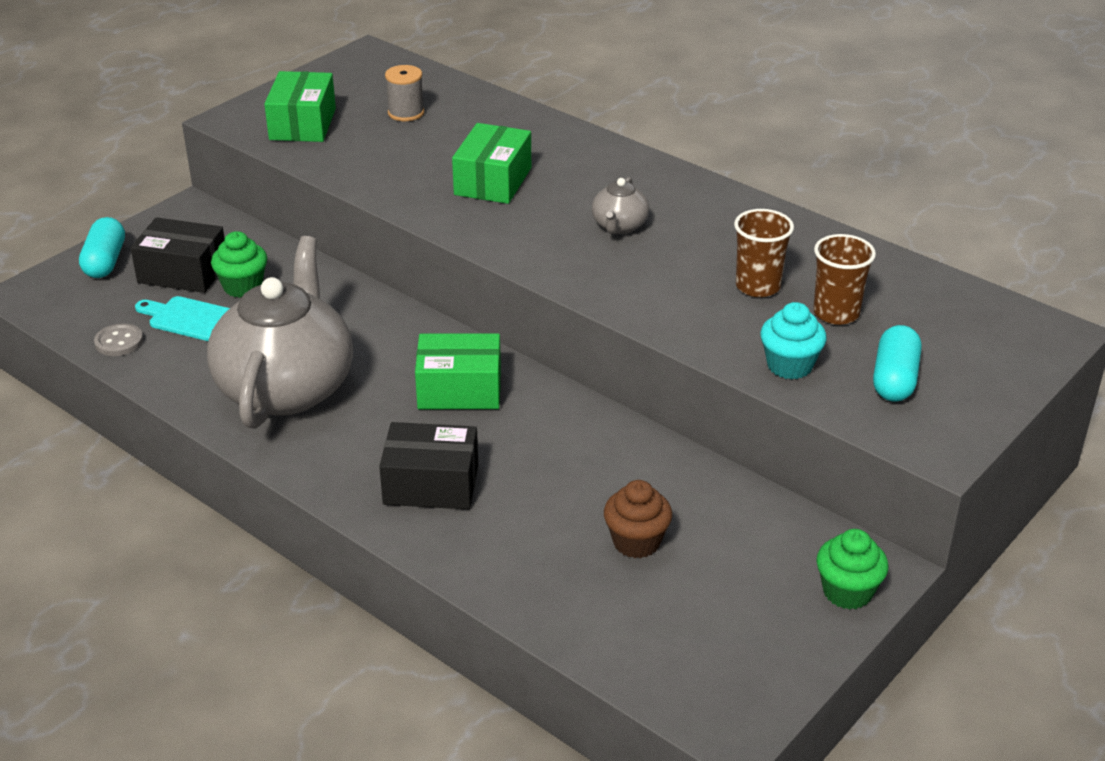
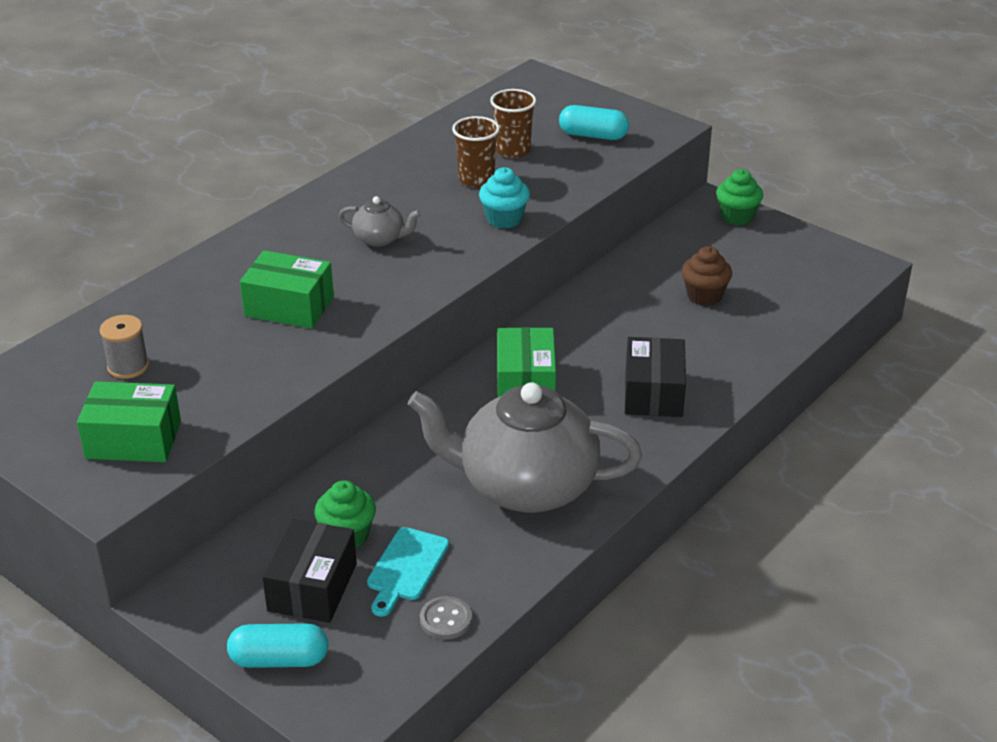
camera: 90 degrees left, 0 degrees up
(789, 366) = (580, 172): turquoise cupcake -> turquoise cupcake (504, 219)

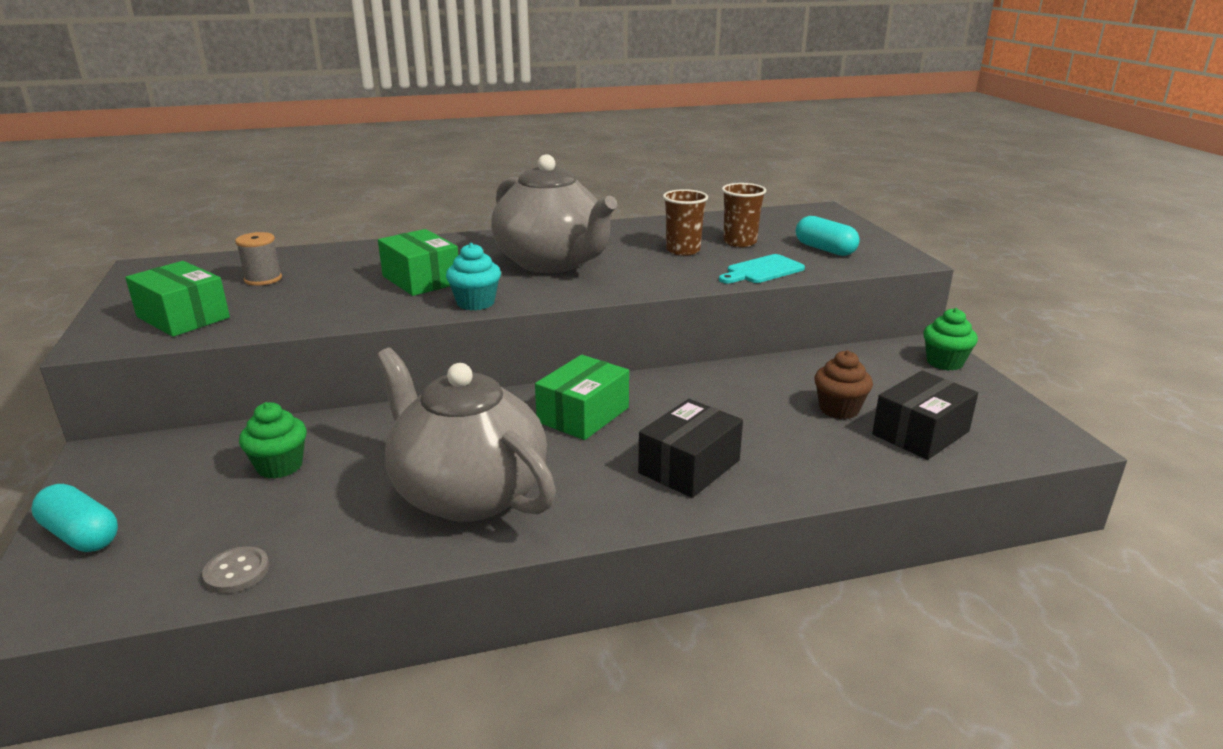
camera: 35 degrees right, 10 degrees down
(312, 587) = (195, 492): black box -> black box (920, 433)
(380, 239) = (552, 263): grey teapot -> grey teapot, size x2.35
(406, 568) = (278, 512): turquoise cutting board -> turquoise cutting board (762, 270)
(504, 219) = (668, 277): turquoise cupcake -> turquoise cupcake (475, 303)

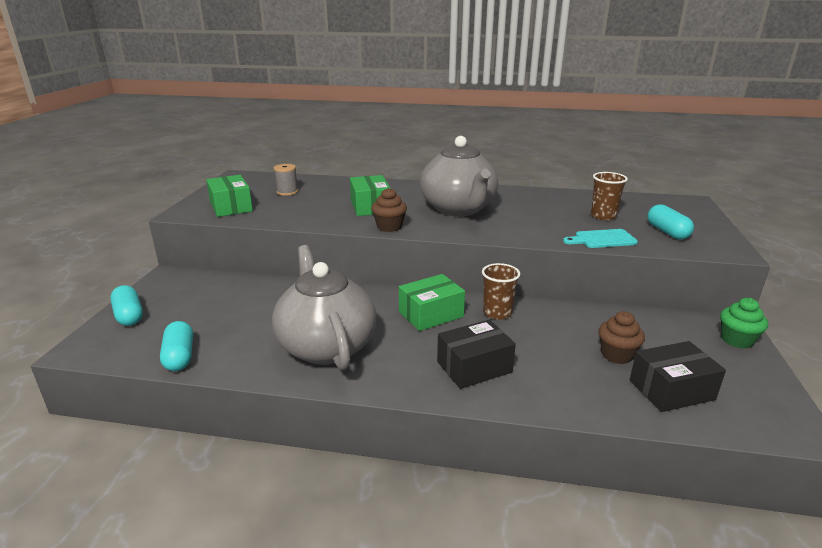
camera: 25 degrees right, 0 degrees up
(236, 572) = (179, 356): grey button -> turquoise capsule
(280, 466) = (242, 303): green cupcake -> none
(475, 303) = (389, 227): turquoise cupcake -> brown cupcake
(683, 250) = (555, 215): brown cup -> brown cup (497, 313)

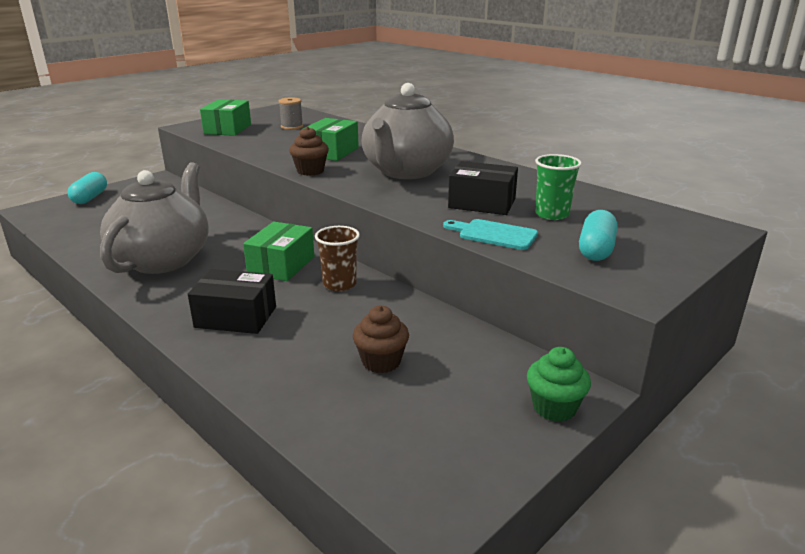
camera: 35 degrees right, 0 degrees up
(179, 356) = (70, 233): turquoise capsule -> none
(431, 314) = (281, 265): green box -> green box turned 75 degrees counterclockwise
(603, 216) = (552, 214): brown cup -> green cup
(671, 390) = (372, 414): black box -> black box (482, 203)

